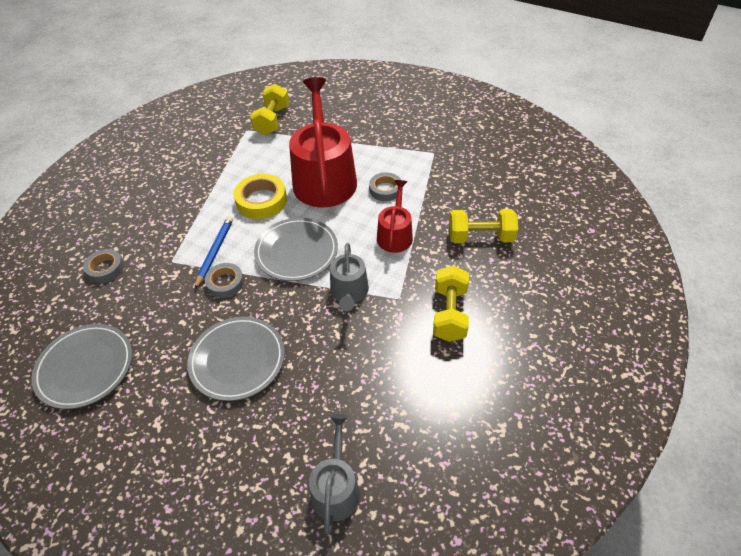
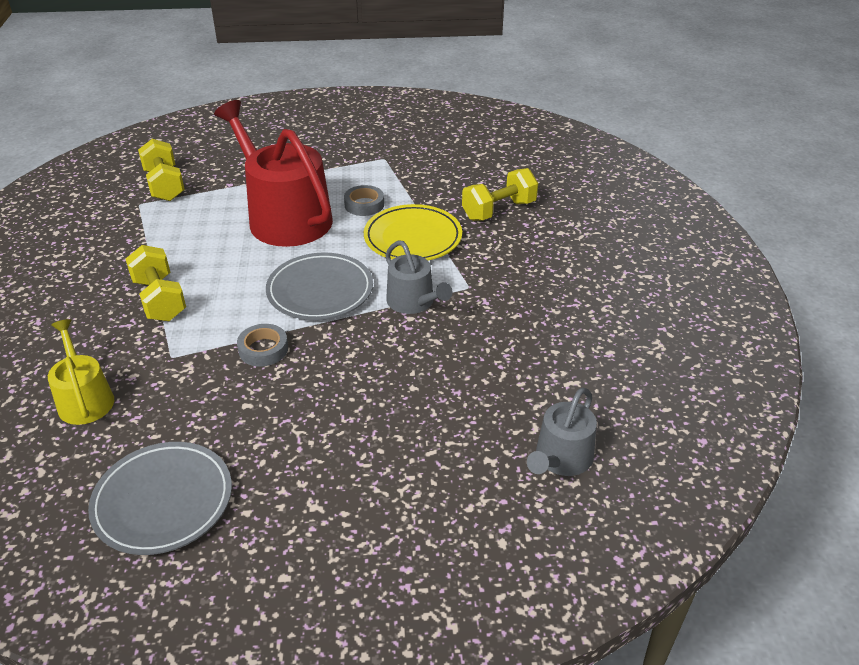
camera: 35 degrees left, 10 degrees down
(105, 268) = (84, 398): grey tape -> yellow watering can
(215, 252) = (220, 327): blue pencil -> none
(237, 360) = (350, 408): grey plate -> none
(261, 201) = (229, 261): yellow tape -> none
(336, 487) = (560, 459): grey watering can -> grey watering can turned 120 degrees counterclockwise
(395, 234) = (413, 238): red watering can -> yellow plate
(449, 313) = (529, 279): yellow dumbbell -> yellow dumbbell (159, 299)

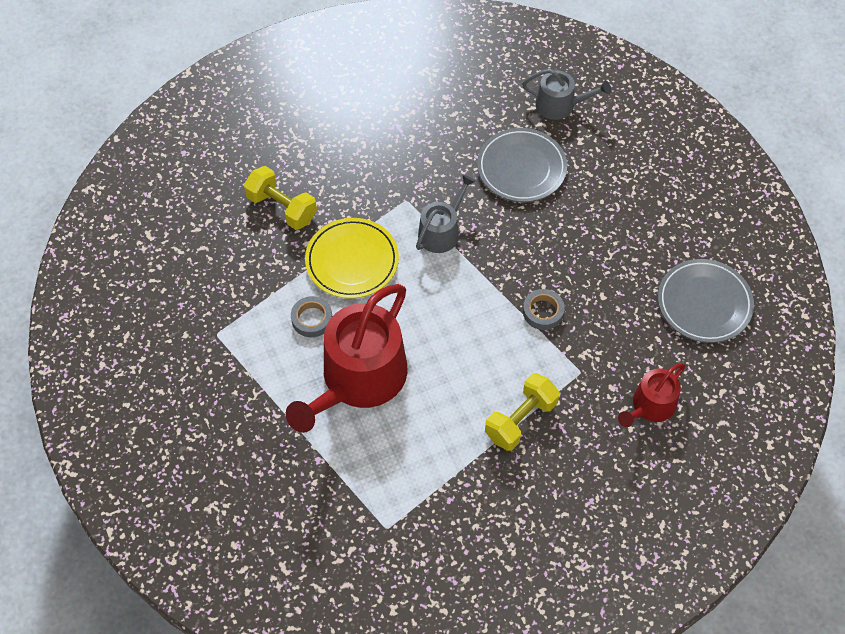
camera: 110 degrees left, 20 degrees up
(84, 398) = (650, 406): yellow watering can -> red watering can
(164, 185) = (343, 523): yellow dumbbell -> none
(320, 291) = (456, 302): grey plate -> grey plate (521, 168)

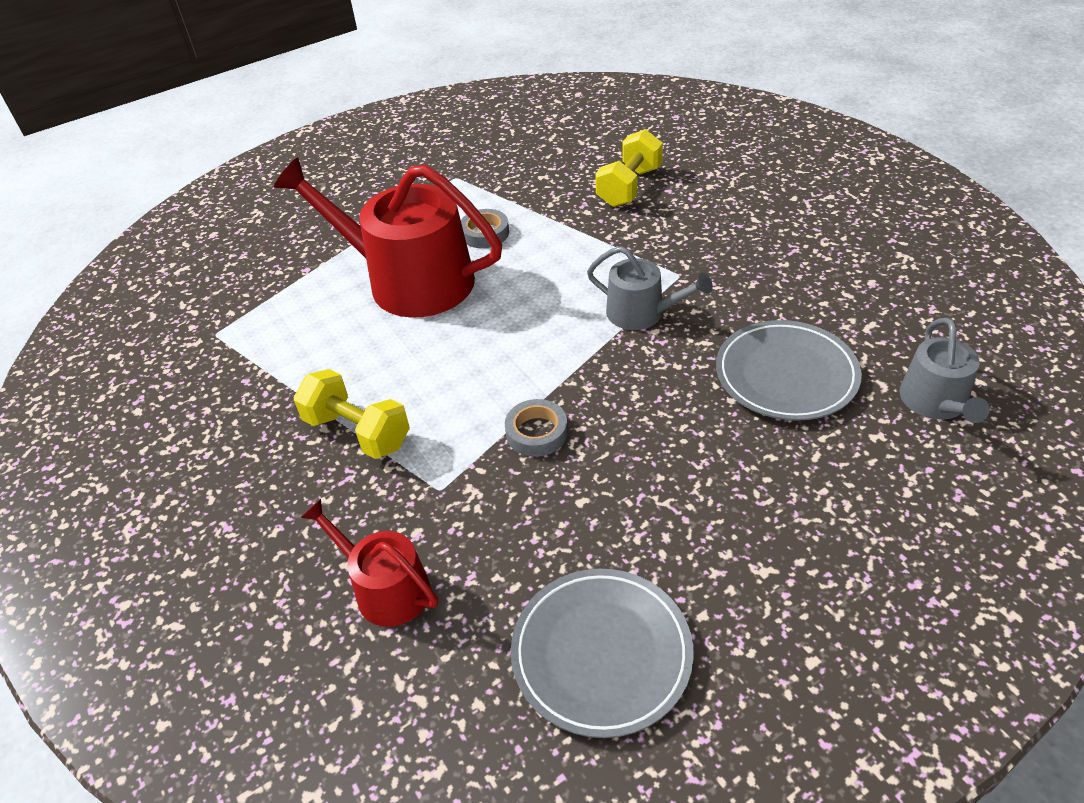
camera: 85 degrees right, 15 degrees down
(352, 261) = (572, 248): yellow plate -> none

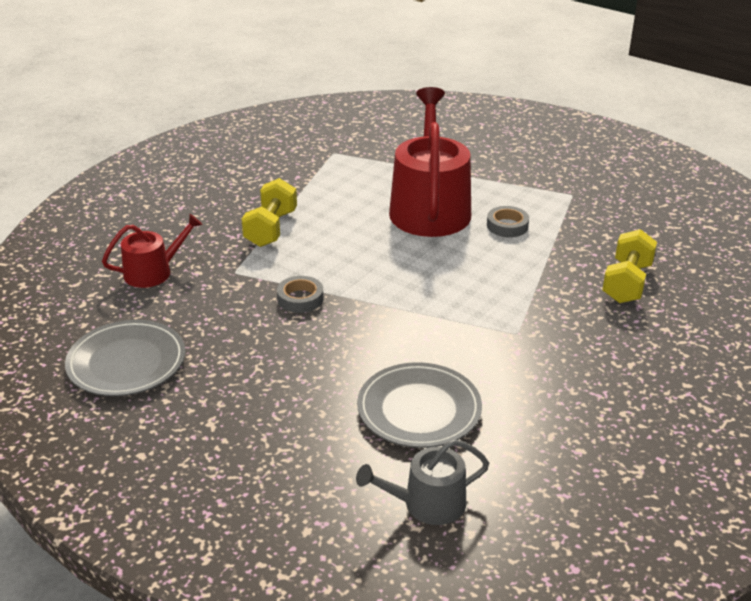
camera: 65 degrees right, 10 degrees down
(385, 587) = (153, 272): red watering can -> red watering can turned 45 degrees clockwise
(629, 187) = (626, 283): yellow dumbbell -> yellow dumbbell turned 75 degrees counterclockwise
(642, 313) = (454, 322): grey watering can -> none

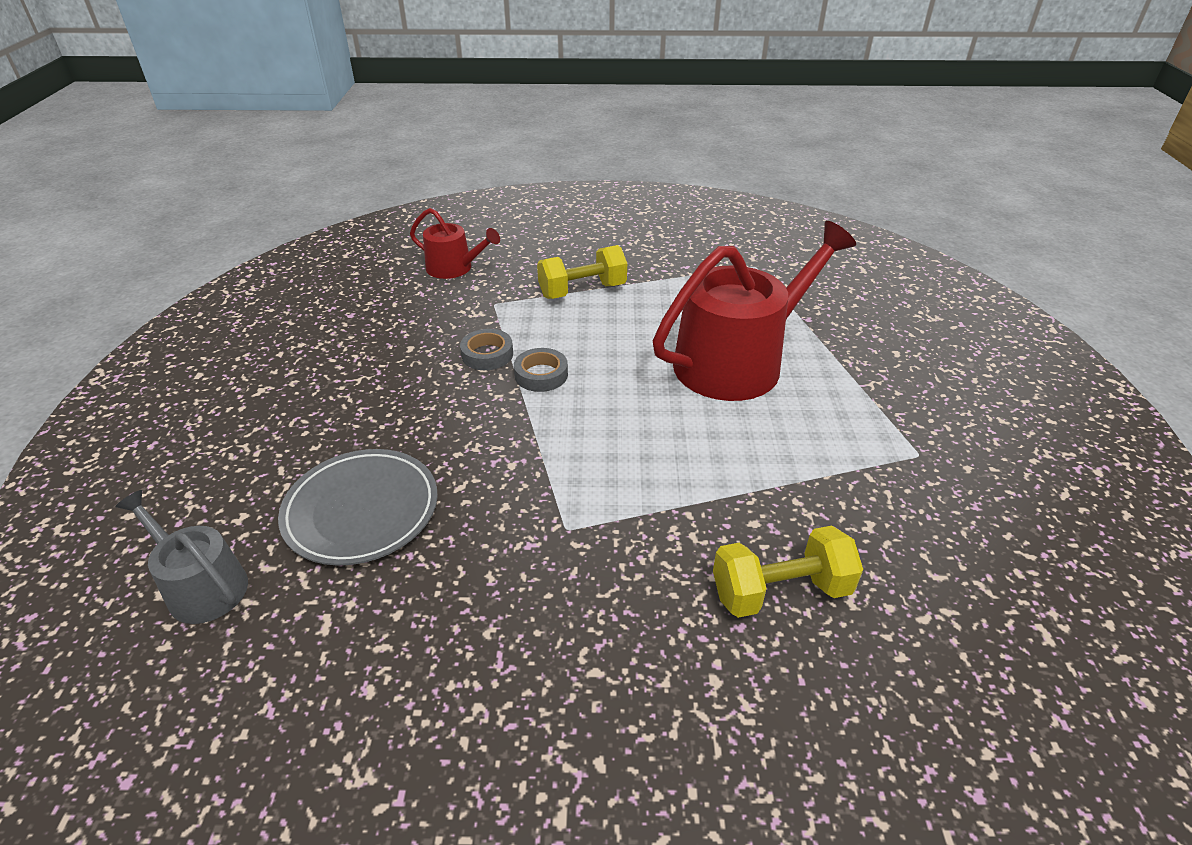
camera: 55 degrees right, 5 degrees up
(126, 363) = (318, 313): grey plate -> none
(507, 226) = (776, 430): grey tape -> grey tape (541, 375)

